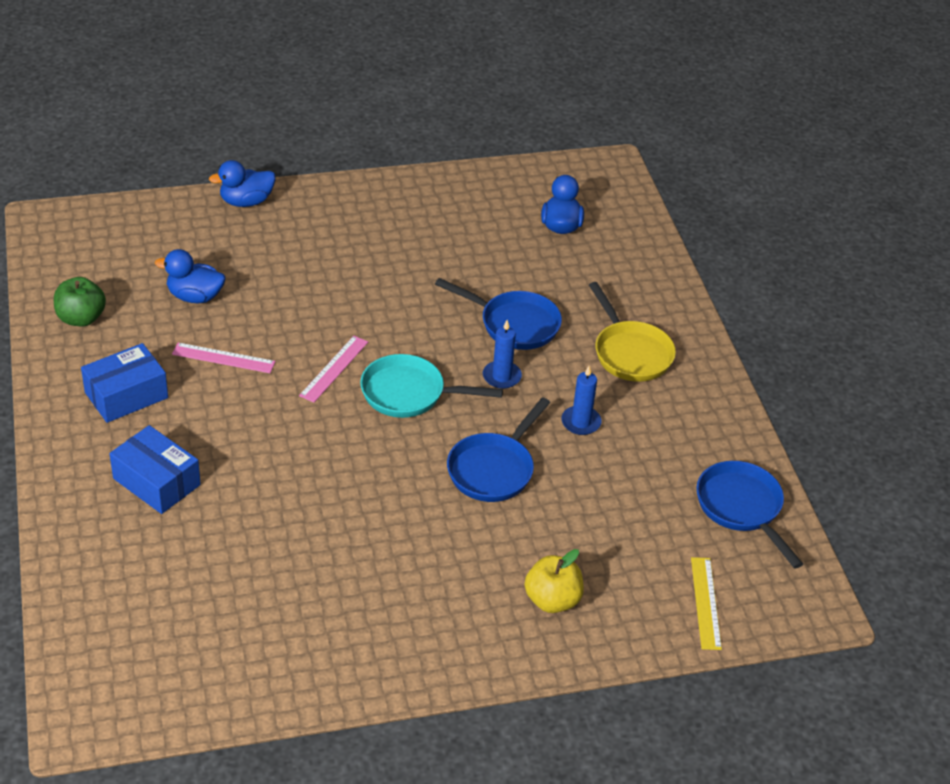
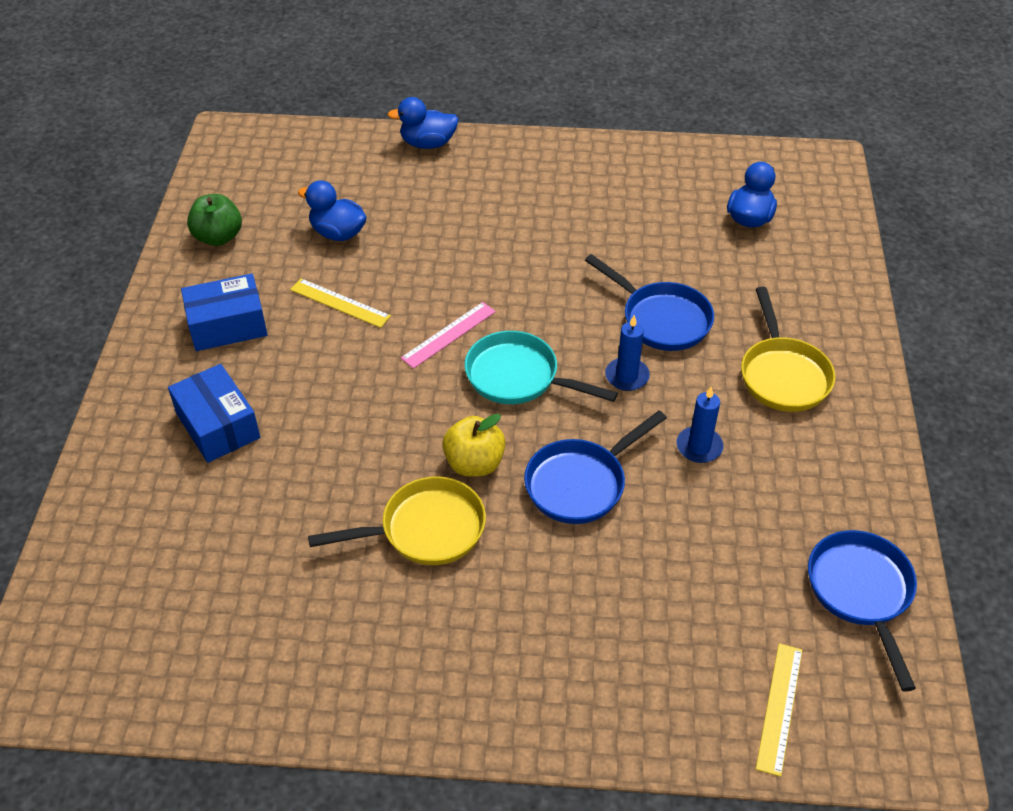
camera: 20 degrees right, 5 degrees up
(223, 358) = (340, 303): pink ruler -> yellow ruler
(377, 530) = (425, 529): none -> yellow pan
(552, 600) = (593, 661): yellow apple -> yellow apple (474, 463)

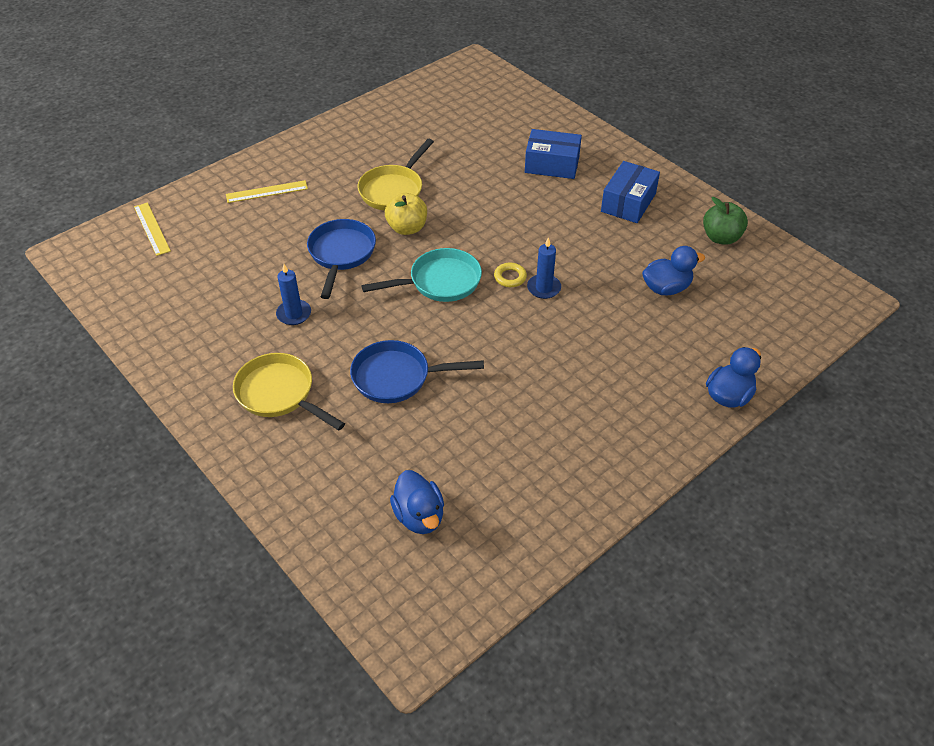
camera: 135 degrees right, 0 degrees up
(340, 303) = (594, 252): yellow ruler -> yellow ruler (267, 191)
(449, 335) = (510, 277): pink ruler -> yellow ring
(627, 376) = (378, 325): blue candle -> blue candle (544, 288)
(861, 593) = (140, 299): blue pan -> none

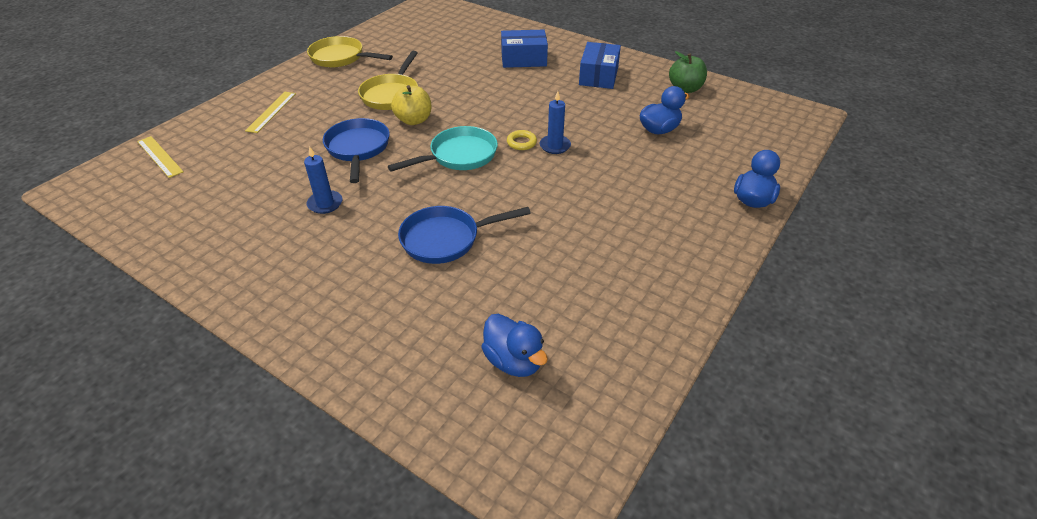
camera: 15 degrees left, 5 degrees down
(267, 191) = (271, 111): yellow ruler -> yellow ruler turned 45 degrees counterclockwise
(279, 394) = (330, 276): yellow pan -> yellow pan (341, 58)

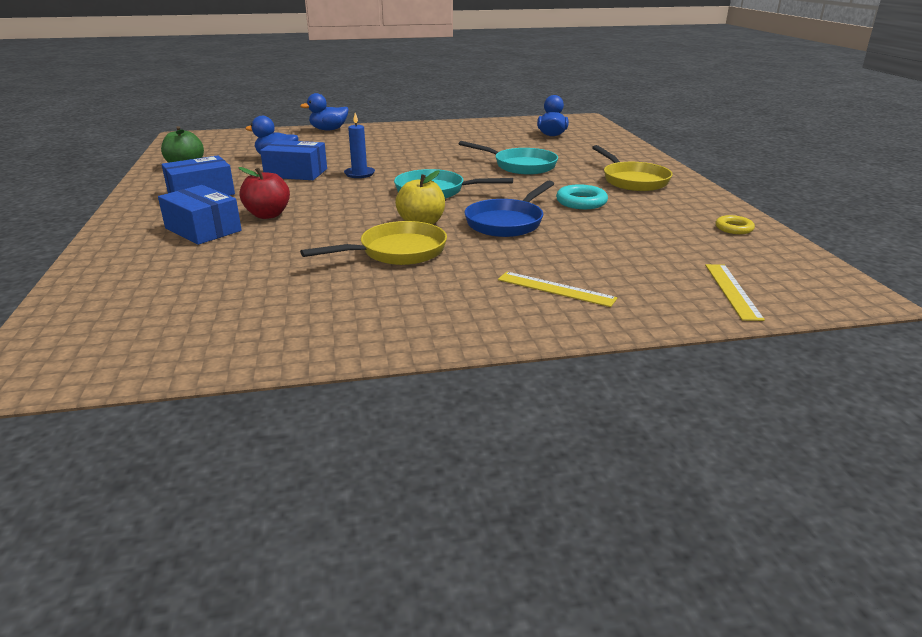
camera: 135 degrees left, 15 degrees down
(271, 111) = (555, 289): yellow ruler -> yellow ruler turned 60 degrees clockwise
(325, 204) = (581, 202): blue candle -> turquoise ring
(341, 58) = (367, 327): yellow pan -> yellow pan (632, 180)
(446, 239) = (520, 166): blue pan -> turquoise pan
(517, 82) = (268, 215): none -> red apple
(521, 143) = (375, 182): yellow ring -> yellow ring (734, 228)
(599, 122) = (296, 173): none -> blue box

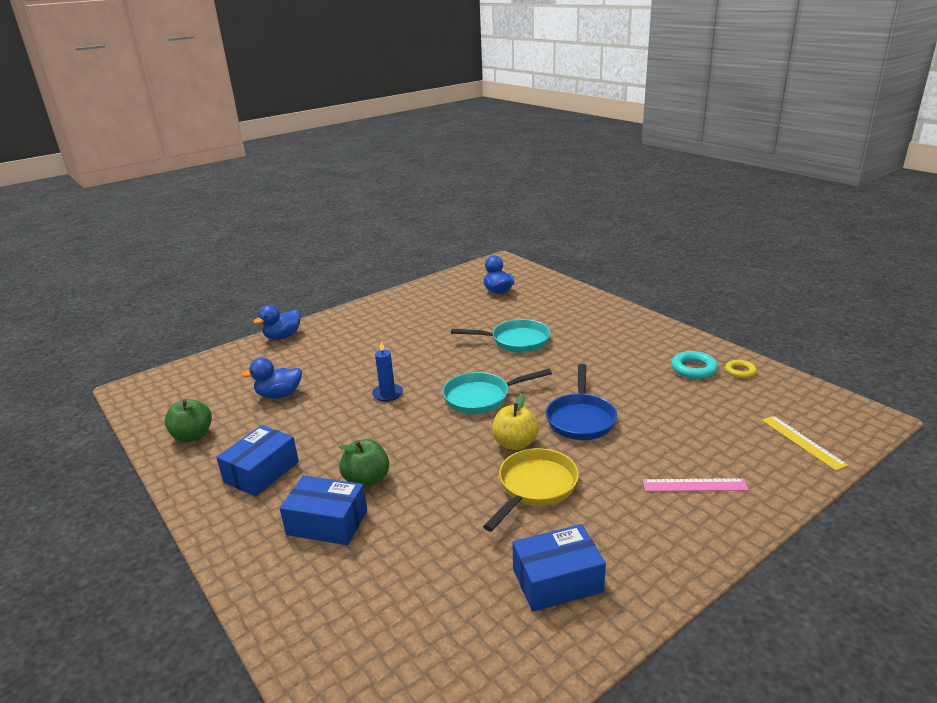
camera: 25 degrees left, 0 degrees up
(268, 215) = (367, 480): red apple -> green apple
(296, 173) = (324, 411): blue box -> blue box (557, 580)
(555, 289) = (694, 485): yellow ruler -> pink ruler
(581, 202) = (609, 374): turquoise ring -> turquoise ring (693, 369)
(632, 180) = (619, 335): yellow pan -> none

